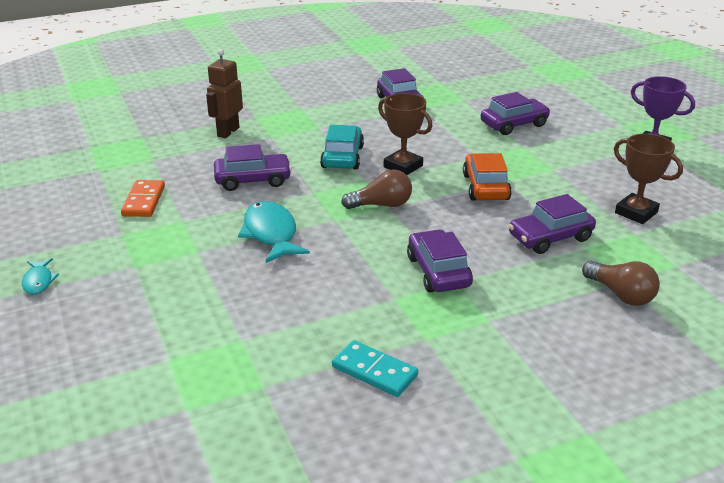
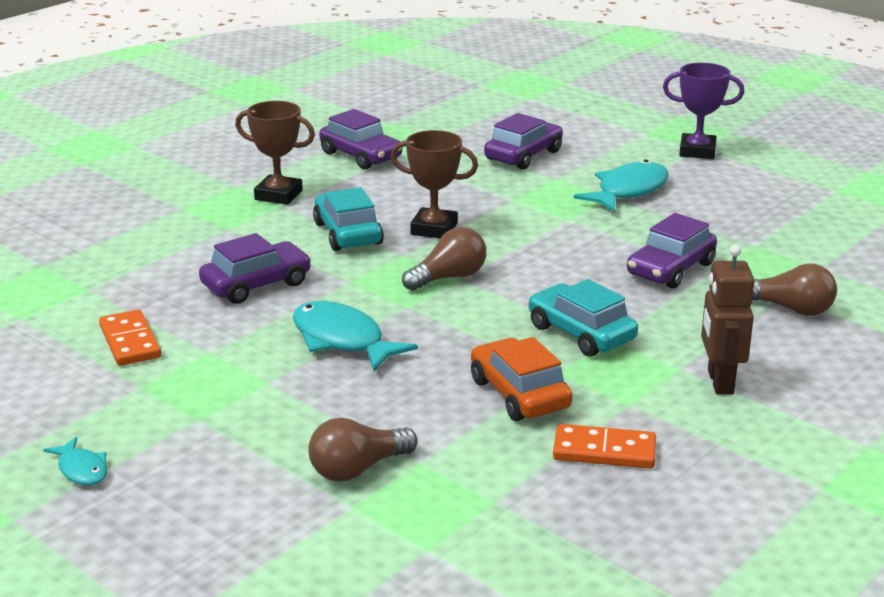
camera: 25 degrees left, 5 degrees down
(197, 332) = (358, 469): none -> brown light bulb
(228, 132) = (162, 234): brown robot -> brown robot (719, 382)
(374, 371) = (604, 451): turquoise domino -> orange domino
(438, 272) = (581, 333): purple car -> turquoise car
(485, 187) = (552, 231): orange car -> orange car (519, 394)
(570, 168) = (628, 191): none -> turquoise fish
(636, 212) = (738, 223): brown trophy -> brown trophy (278, 195)

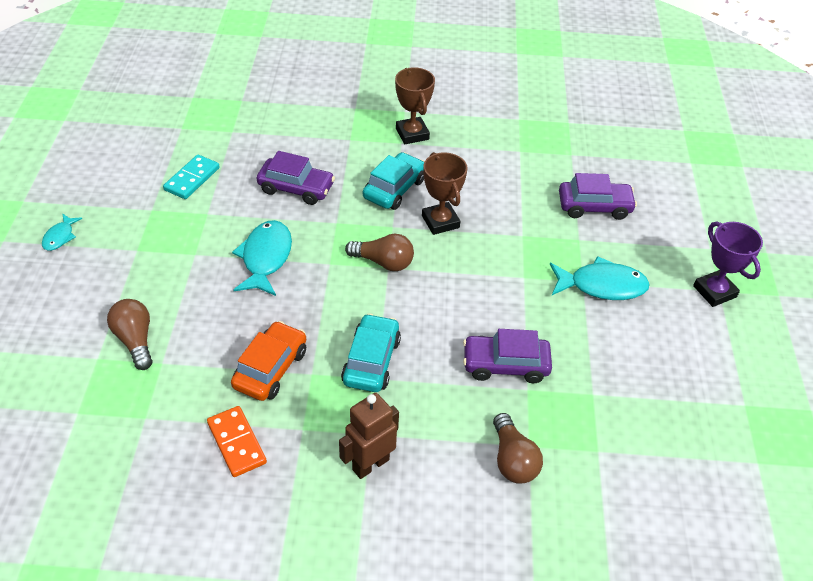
camera: 50 degrees right, 20 degrees up
(130, 342) = (192, 179): orange domino -> turquoise domino
(358, 469) = (135, 340): brown light bulb -> brown light bulb turned 45 degrees clockwise
(361, 156) = (503, 136): purple car -> none

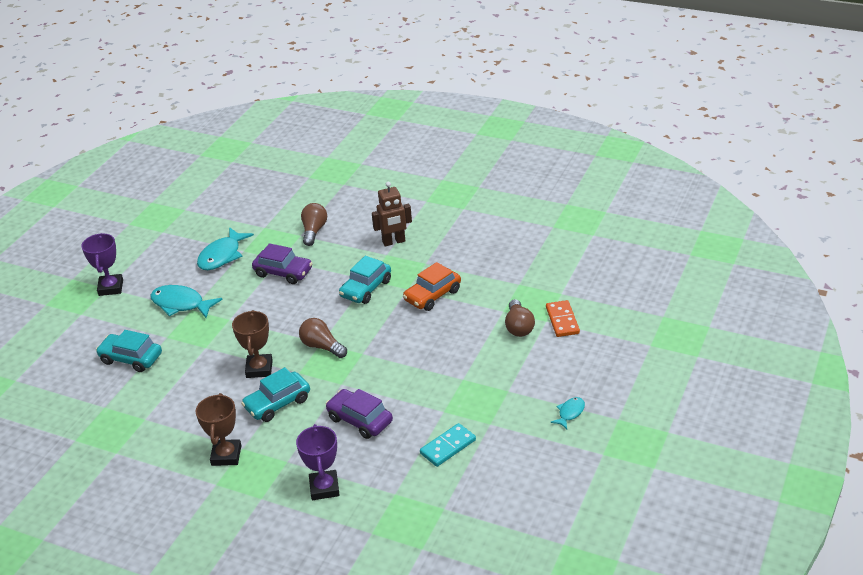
camera: 155 degrees left, 10 degrees down
(236, 443) = (466, 263): orange domino -> orange domino (562, 320)
(265, 258) = (409, 366): turquoise fish -> turquoise fish (222, 256)
(301, 124) = (324, 488): none -> purple trophy
(594, 206) = (131, 358): purple car -> turquoise car

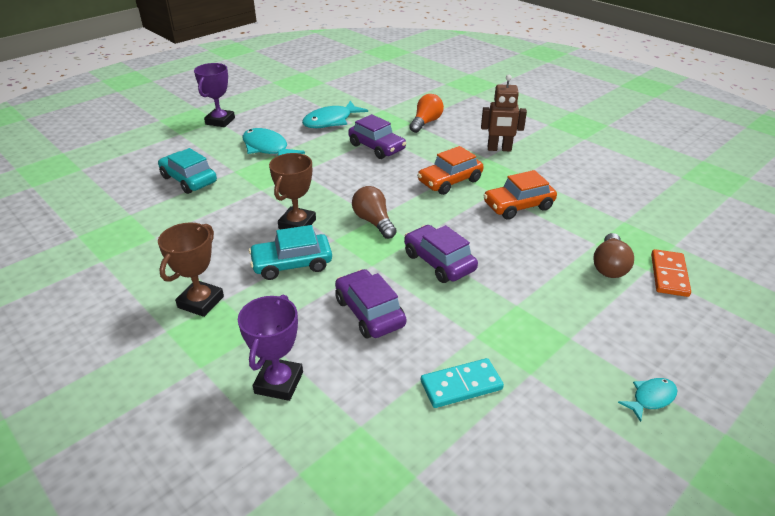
camera: 20 degrees right, 0 degrees up
(314, 231) = (426, 122): brown light bulb -> orange light bulb
(366, 288) = (449, 181): turquoise car -> orange car
(391, 364) = (439, 262): none -> purple car

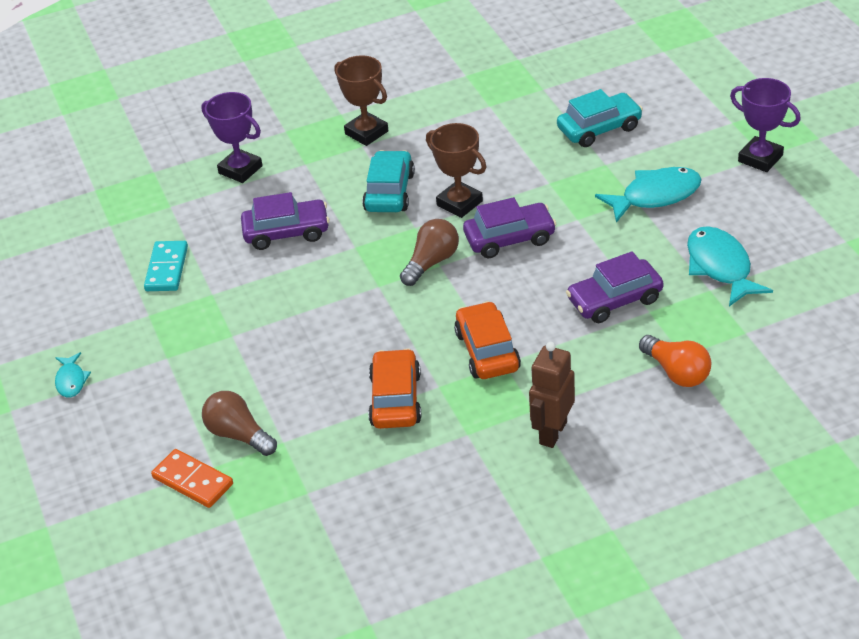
camera: 115 degrees right, 5 degrees up
(374, 222) = (431, 262): brown light bulb -> brown light bulb turned 45 degrees counterclockwise
(439, 262) = (330, 297): purple car -> purple car (509, 238)

